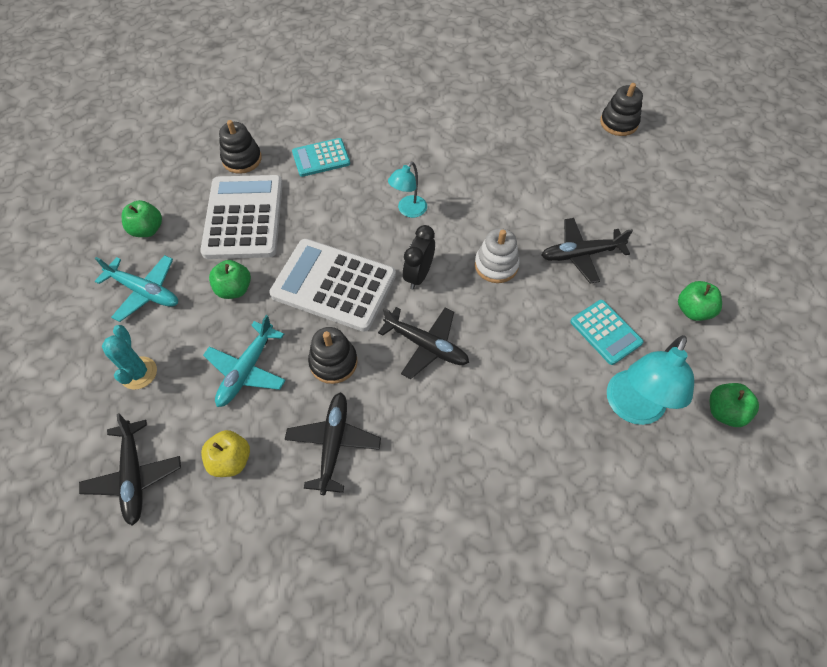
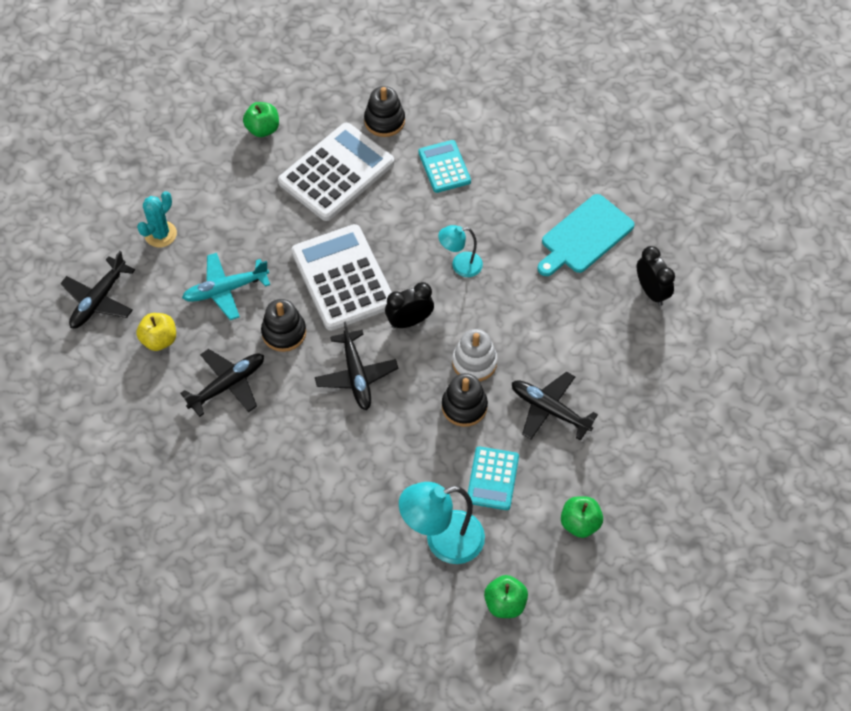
camera: 45 degrees right, 0 degrees up
(144, 291) = (217, 177): turquoise plane -> none
(234, 289) = (274, 224): green apple -> none
(321, 158) = (444, 167): turquoise calculator -> turquoise calculator turned 45 degrees clockwise
(465, 133) = (584, 236): none -> turquoise cutting board
(545, 135) = (651, 291): none -> black clock
(618, 123) = (732, 333): black stacking toy -> black stacking toy (464, 406)

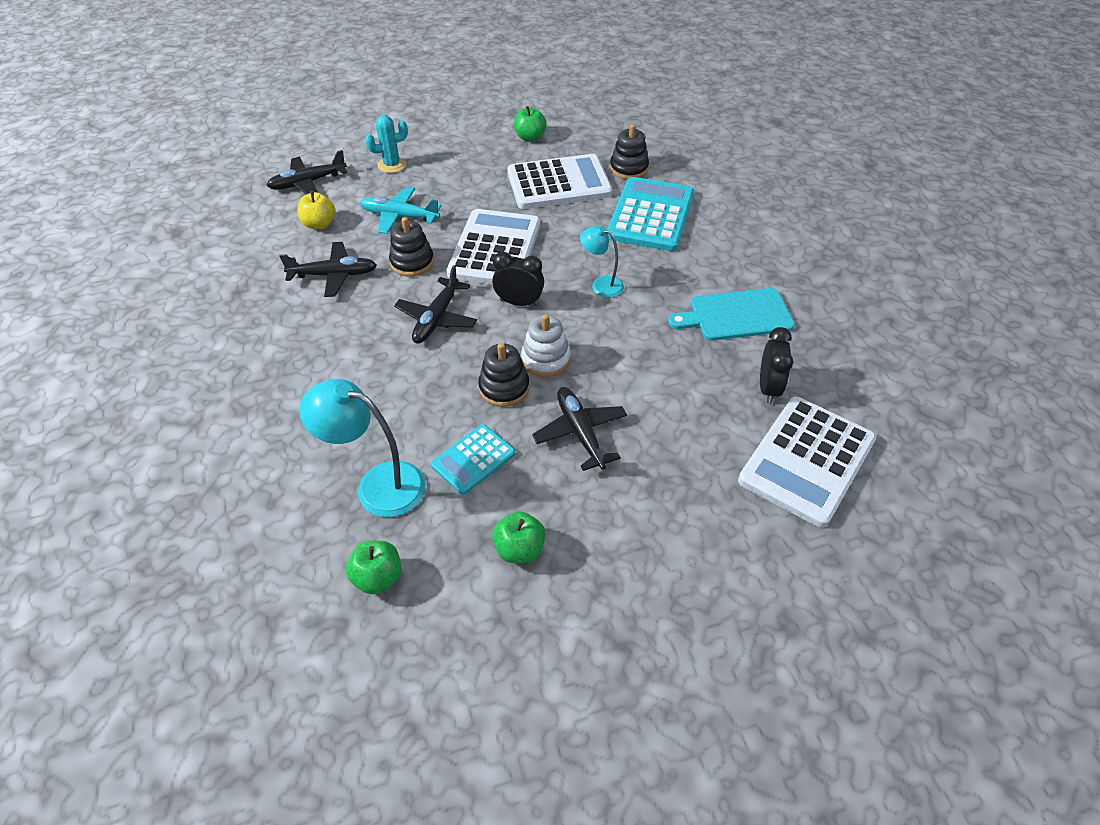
camera: 35 degrees right, 10 degrees down
(444, 167) = (650, 215): turquoise calculator -> turquoise calculator, size x1.81
(715, 338) = (807, 460): none -> white calculator

